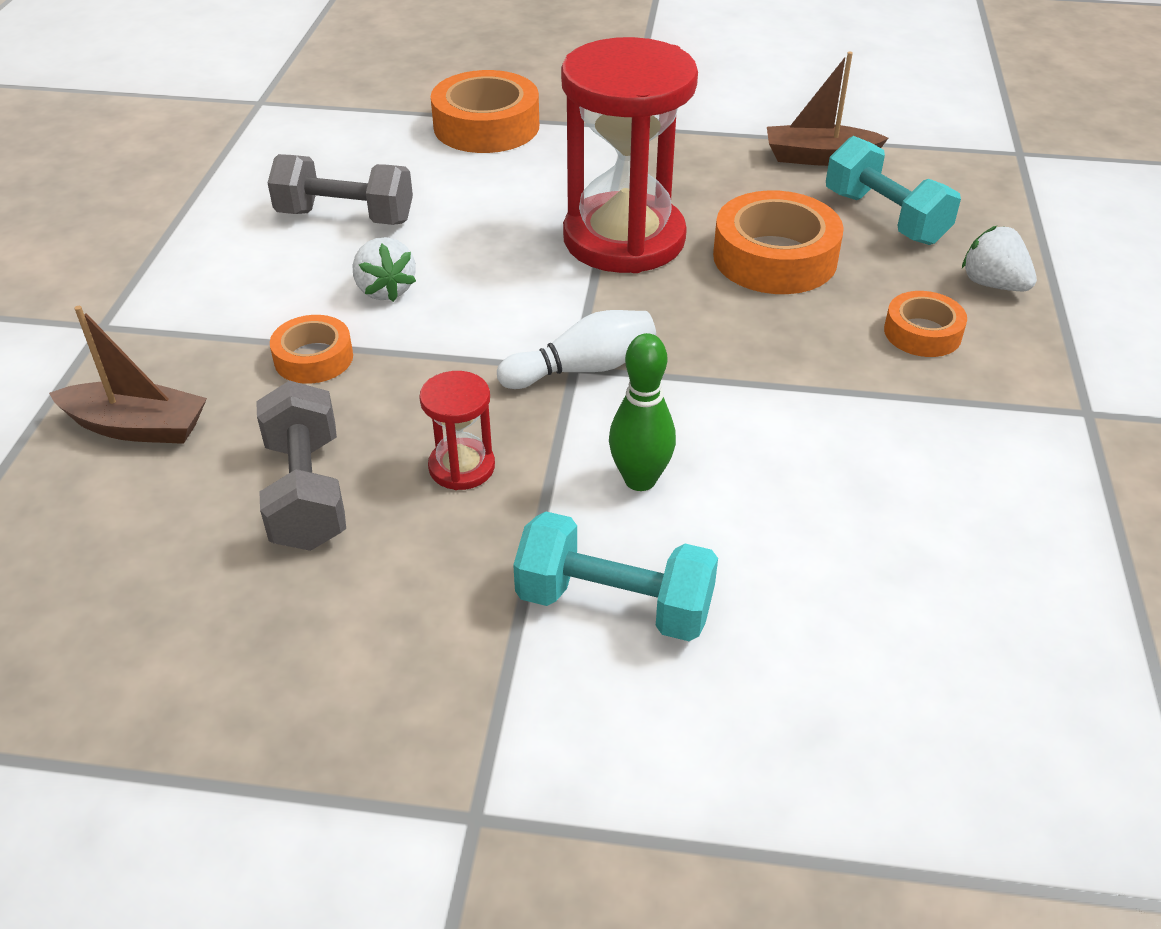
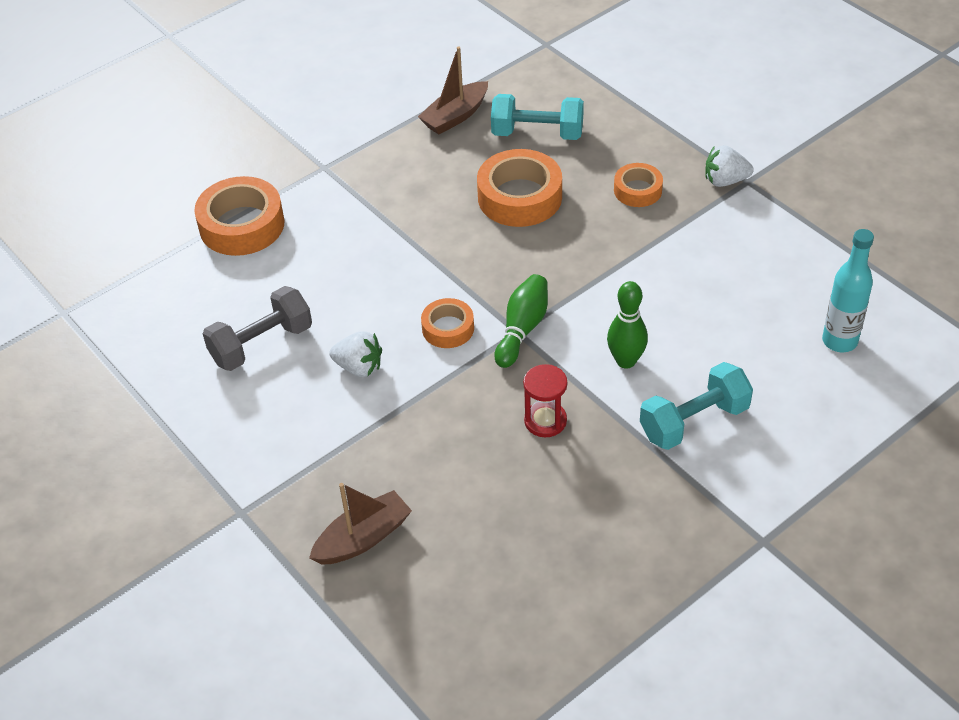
camera: 45 degrees left, 5 degrees up
(307, 493) = (499, 492): grey dumbbell -> none
(313, 358) = (387, 431): orange tape -> orange tape (448, 328)
(582, 368) = (522, 329): white bowling pin -> green bowling pin
(624, 239) = (432, 242): red hourglass -> none
(954, 676) = (839, 341): none -> turquoise bottle
(993, 284) = (632, 139): white strawberry -> white strawberry (725, 181)

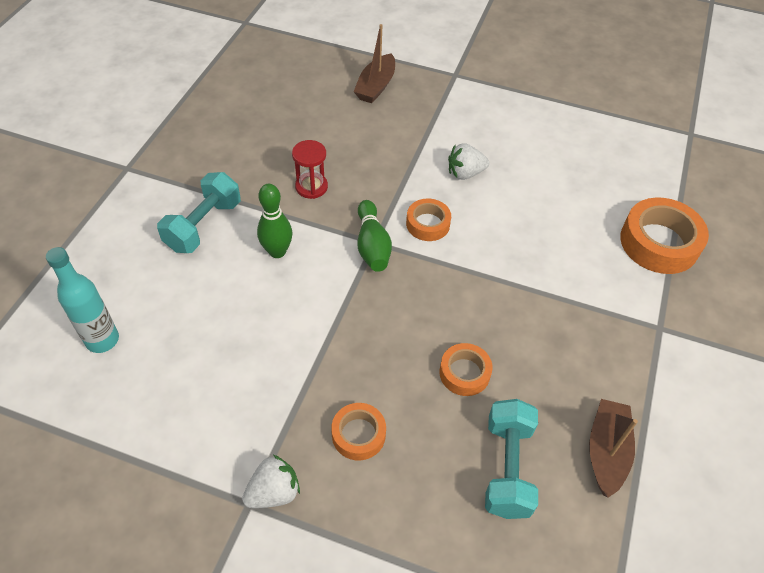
camera: 145 degrees right, 5 degrees up
(261, 344) = (543, 163): grey dumbbell -> none
(519, 197) = (464, 373): orange tape -> orange tape, size x0.57
(537, 133) = (507, 467): turquoise dumbbell -> turquoise dumbbell turned 60 degrees counterclockwise

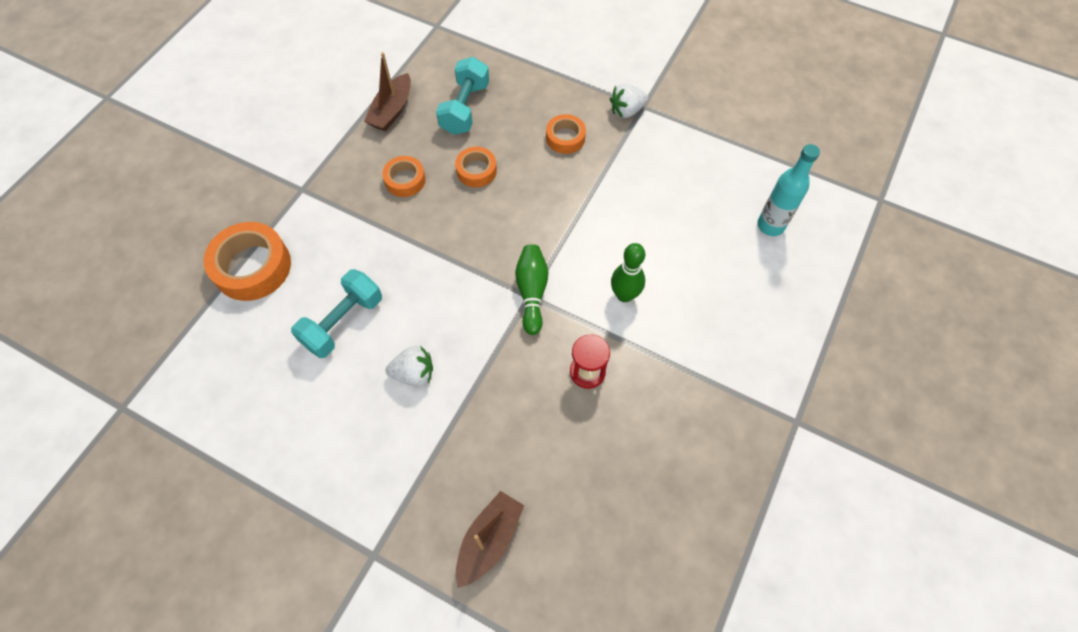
camera: 170 degrees left, 10 degrees up
(203, 225) = (699, 332): turquoise dumbbell -> turquoise dumbbell (343, 322)
(428, 224) = (472, 311): orange tape -> orange tape (405, 180)

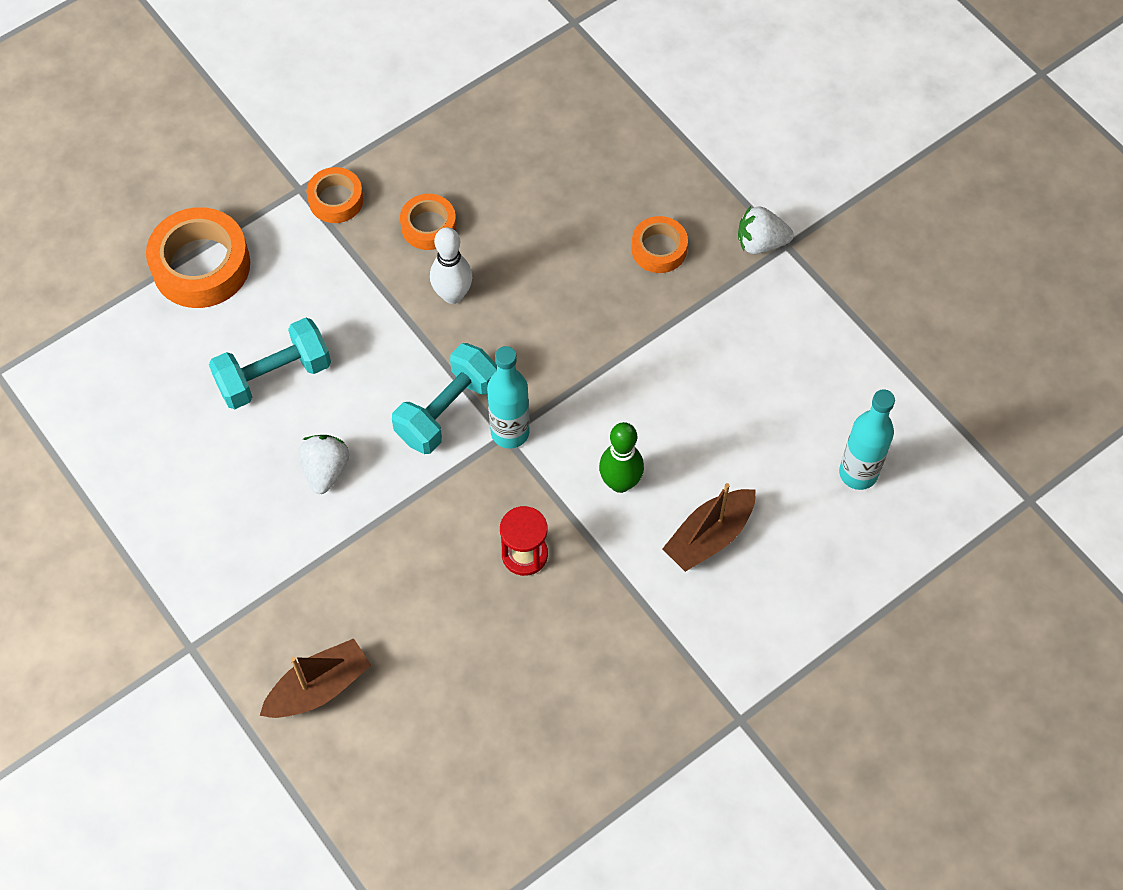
camera: 25 degrees right, 0 degrees up
(392, 110) = (457, 124): brown boat -> brown boat (709, 536)
(414, 373) = (325, 470): white strawberry -> white strawberry turned 105 degrees counterclockwise
(444, 217) = (453, 295): none -> white bowling pin
(465, 108) = (551, 157): turquoise dumbbell -> turquoise dumbbell (447, 410)
(476, 171) = (522, 249): orange tape -> orange tape (336, 200)
(532, 292) = (510, 432): green bowling pin -> turquoise bottle

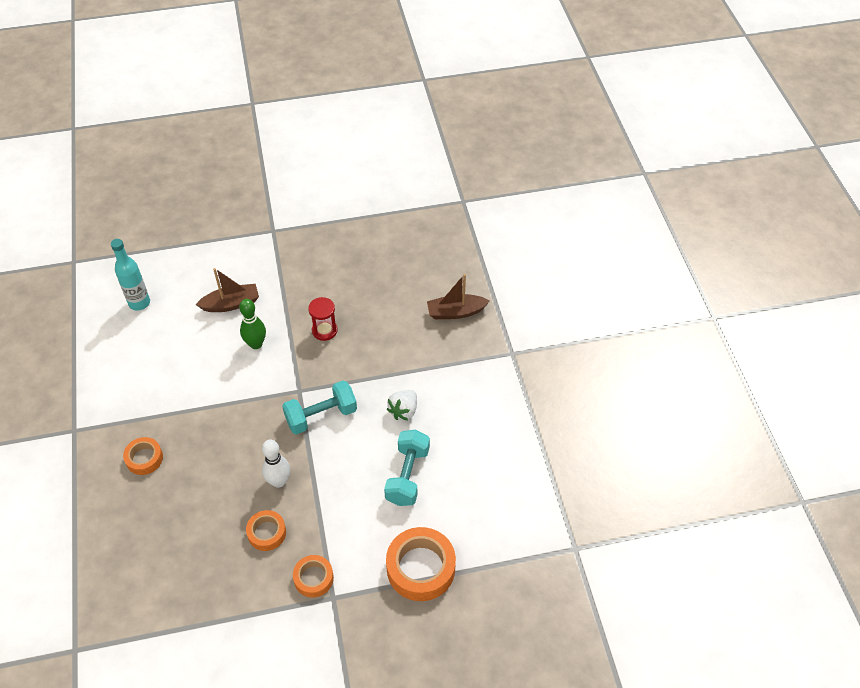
camera: 155 degrees left, 10 degrees down
(274, 376) = (407, 475): turquoise dumbbell -> turquoise dumbbell turned 75 degrees counterclockwise
(510, 432) = (295, 391): turquoise bottle -> none
(760, 243) = (86, 438): white strawberry -> none

